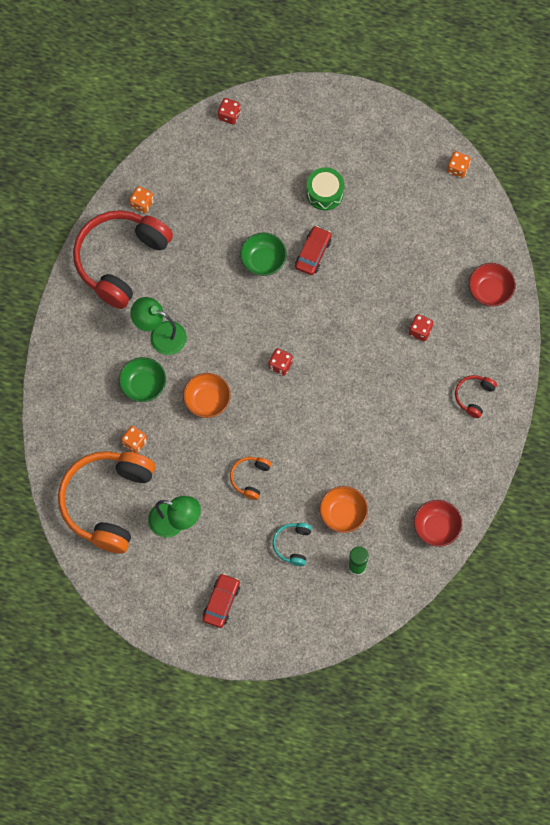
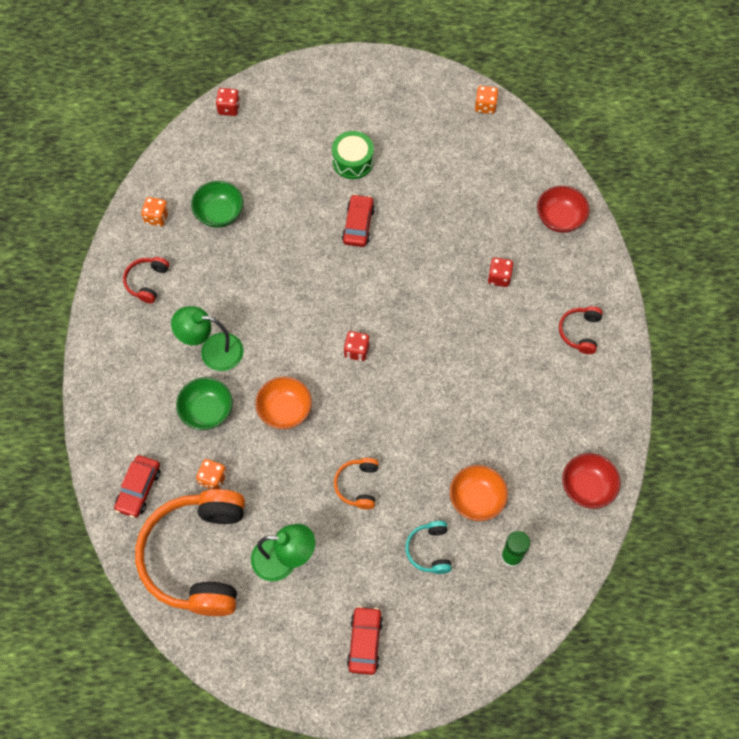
camera: 15 degrees left, 5 degrees down
(73, 436) = (139, 489): none -> red car
(120, 260) = (147, 282): red headphones -> red headphones, size x0.43
(263, 261) = (306, 245): green bowl -> green bowl (219, 214)

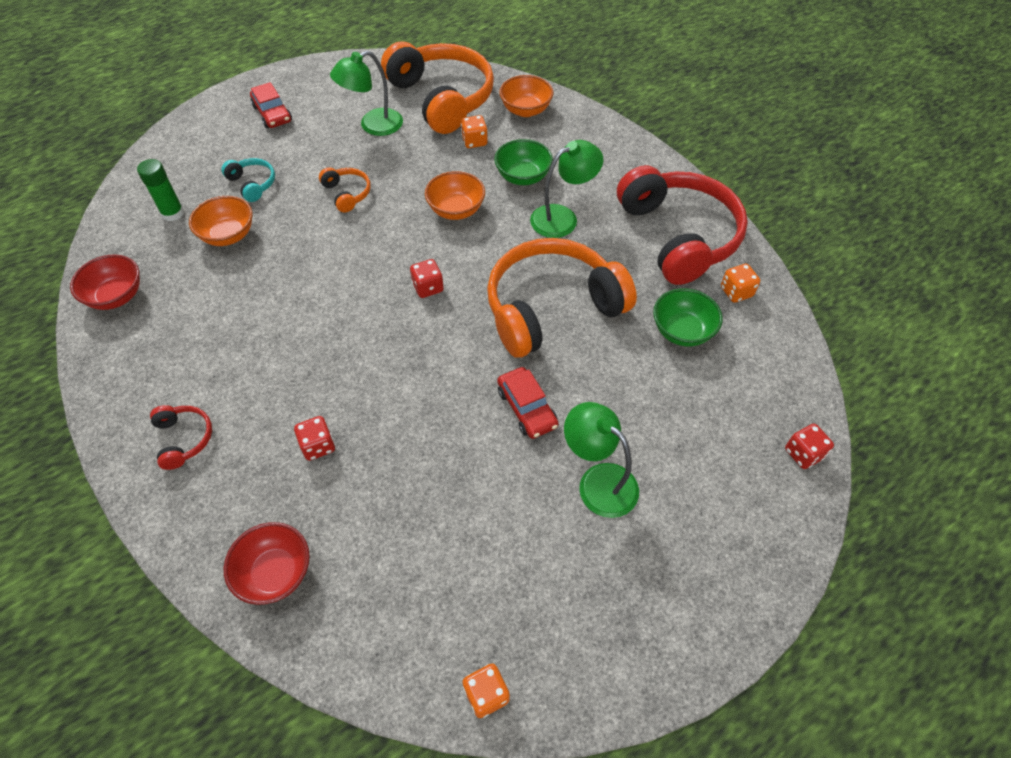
camera: 145 degrees right, 10 degrees down
(139, 489) = (525, 110): red car -> orange bowl
(147, 282) = (679, 236): red headphones -> red headphones, size x2.35
(286, 282) = (551, 307): none -> orange headphones
(353, 161) = (598, 481): green drum -> green lamp

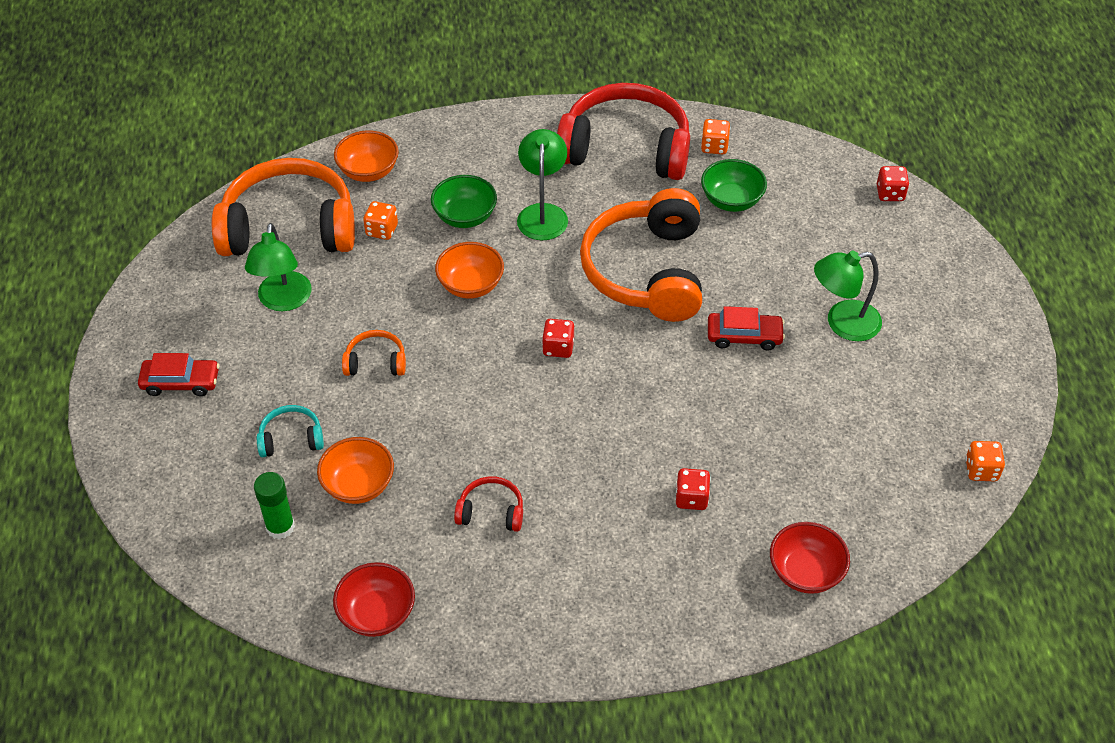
camera: 60 degrees left, 5 degrees down
(184, 439) = (617, 601): red headphones -> red headphones (491, 511)

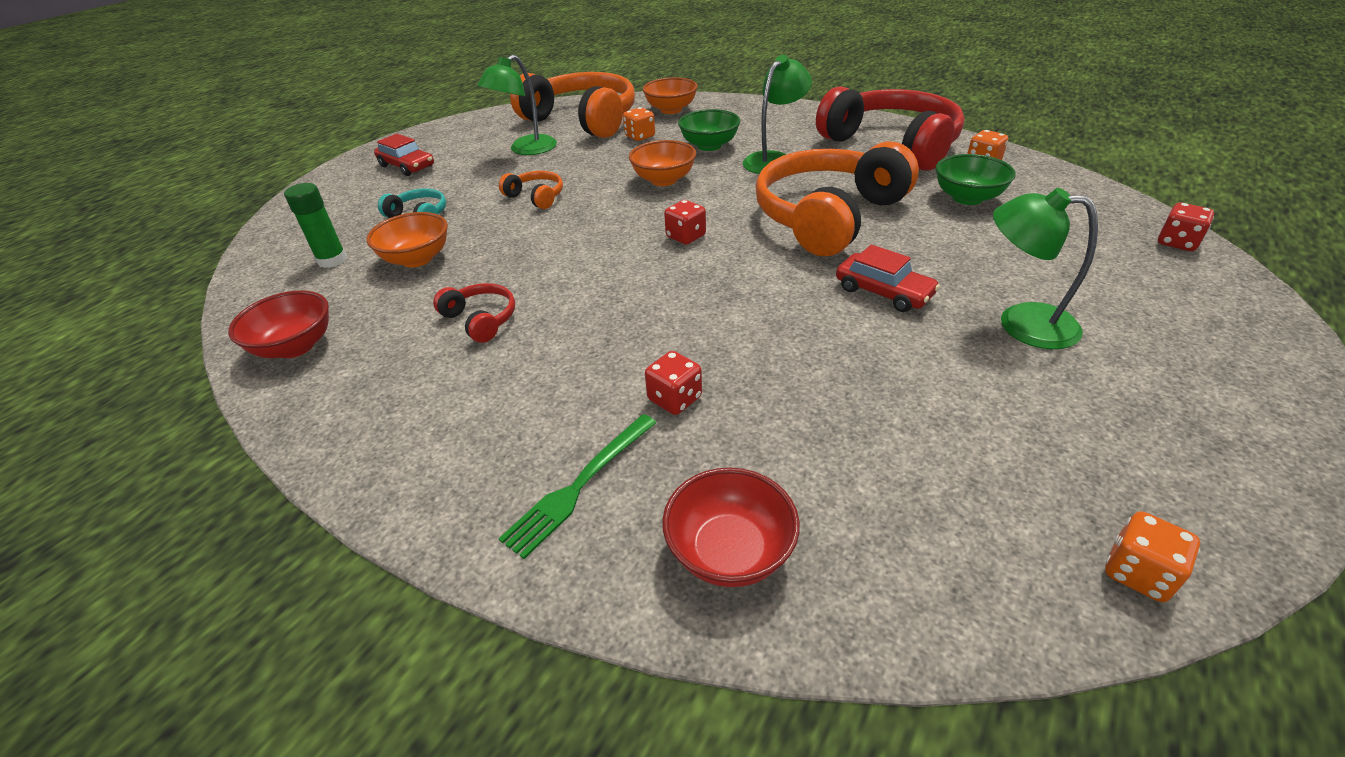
camera: 40 degrees right, 10 degrees down
(695, 585) = (580, 485): none -> green fork

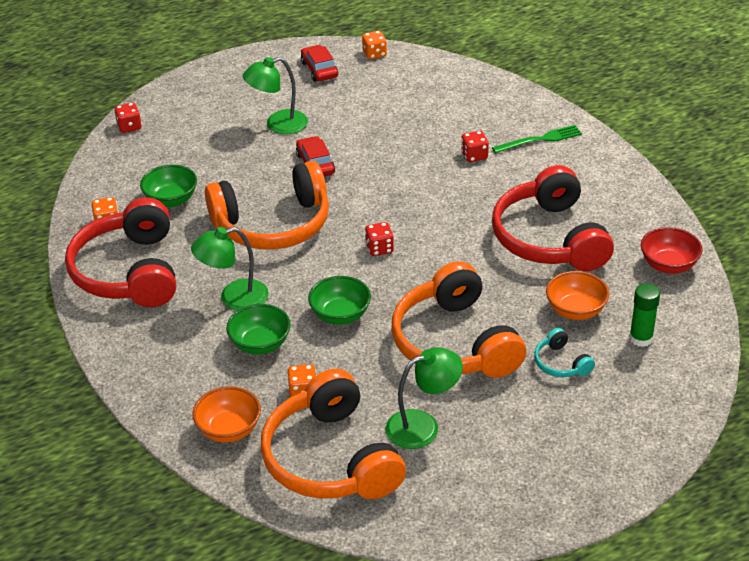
camera: 150 degrees left, 0 degrees up
(407, 166) = (552, 456): red car -> red car (319, 69)
(481, 319) = (549, 238): red headphones -> red headphones, size x2.35
(536, 197) = (454, 343): orange headphones -> orange headphones, size x2.35
(664, 180) = (340, 315): orange bowl -> green bowl
(730, 551) = (498, 102): red bowl -> none
(1021, 323) = (278, 125): green lamp -> green lamp turned 105 degrees clockwise

